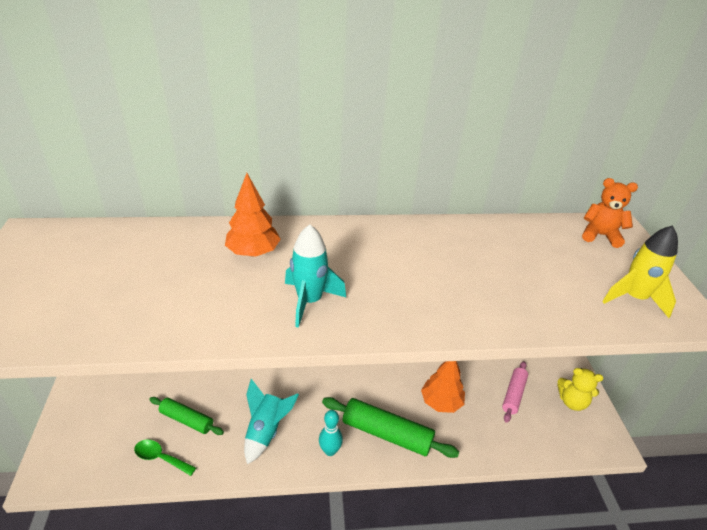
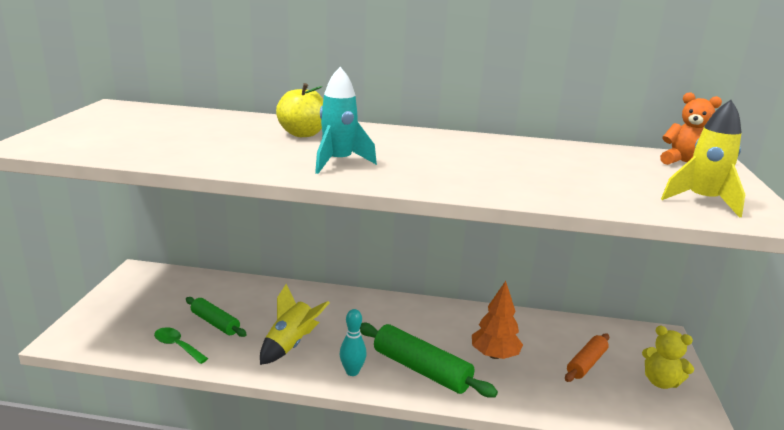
camera: 15 degrees right, 15 degrees down
(253, 252) = (302, 134): orange tree -> yellow apple
(266, 431) = (291, 345): turquoise rocket -> yellow rocket
(513, 394) = (586, 363): pink rolling pin -> orange rolling pin

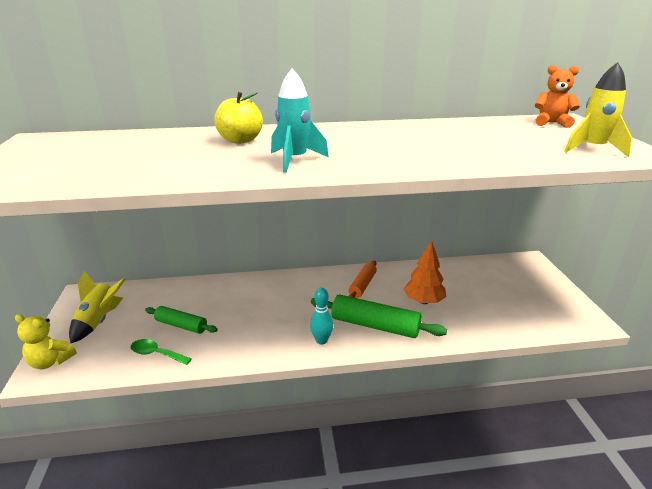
camera: 15 degrees left, 5 degrees up
(291, 345) = (258, 329): yellow rocket -> yellow rocket (99, 321)
(586, 363) = (491, 292): orange rolling pin -> orange rolling pin (362, 285)
(660, 382) = (547, 295): yellow teddy bear -> yellow teddy bear (50, 361)

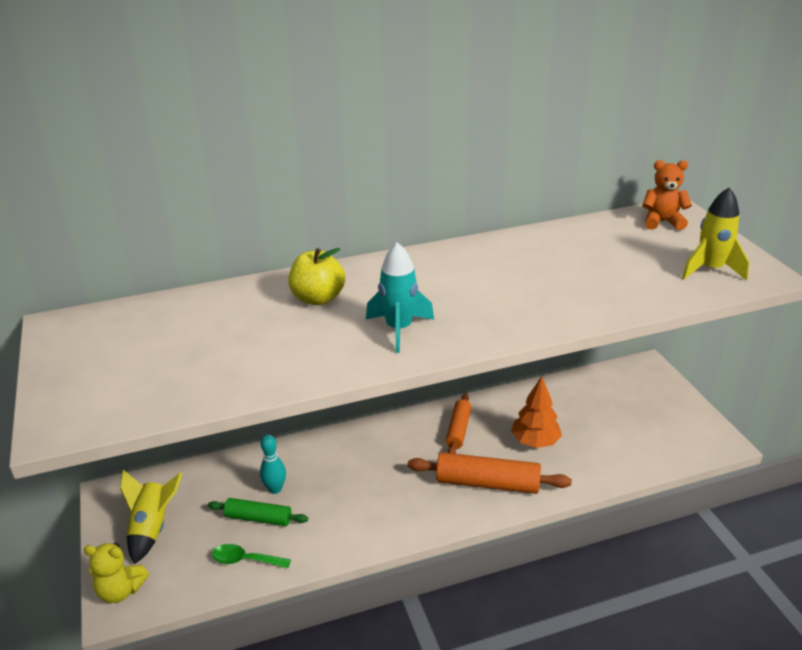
camera: 10 degrees left, 5 degrees up
(321, 340) = (432, 512): turquoise bowling pin -> turquoise bowling pin (275, 489)
(375, 326) = (487, 483): green rolling pin -> orange rolling pin

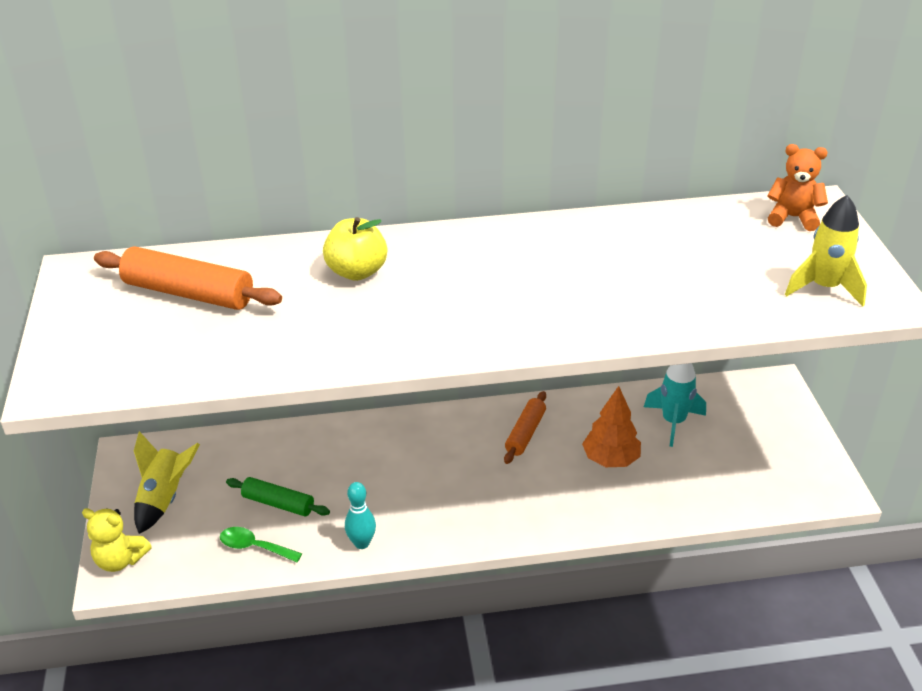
camera: 10 degrees right, 5 degrees up
(275, 489) = (303, 473): turquoise bowling pin -> turquoise bowling pin (362, 543)
(399, 329) = (434, 320): turquoise rocket -> turquoise rocket (673, 422)
(487, 483) = (541, 500): orange rolling pin -> orange rolling pin (188, 293)

